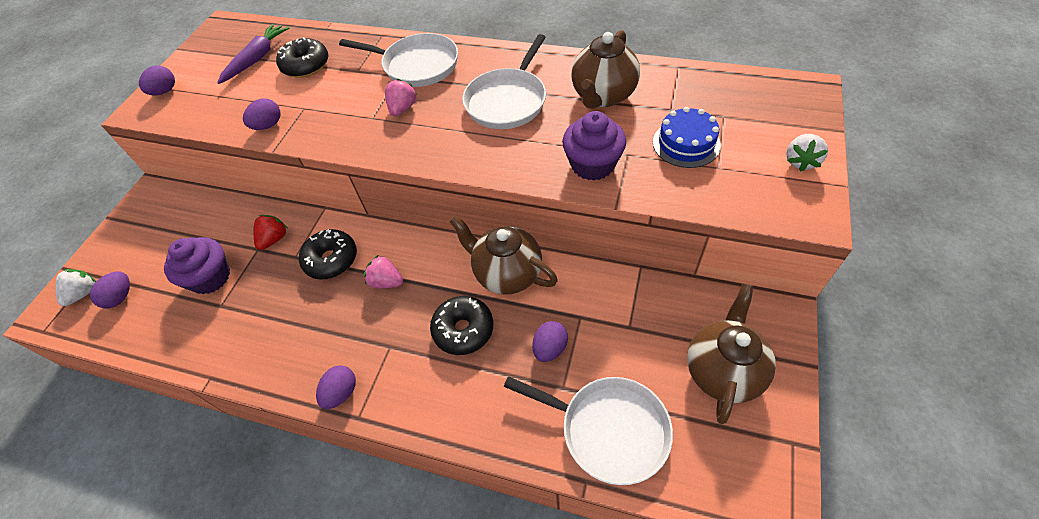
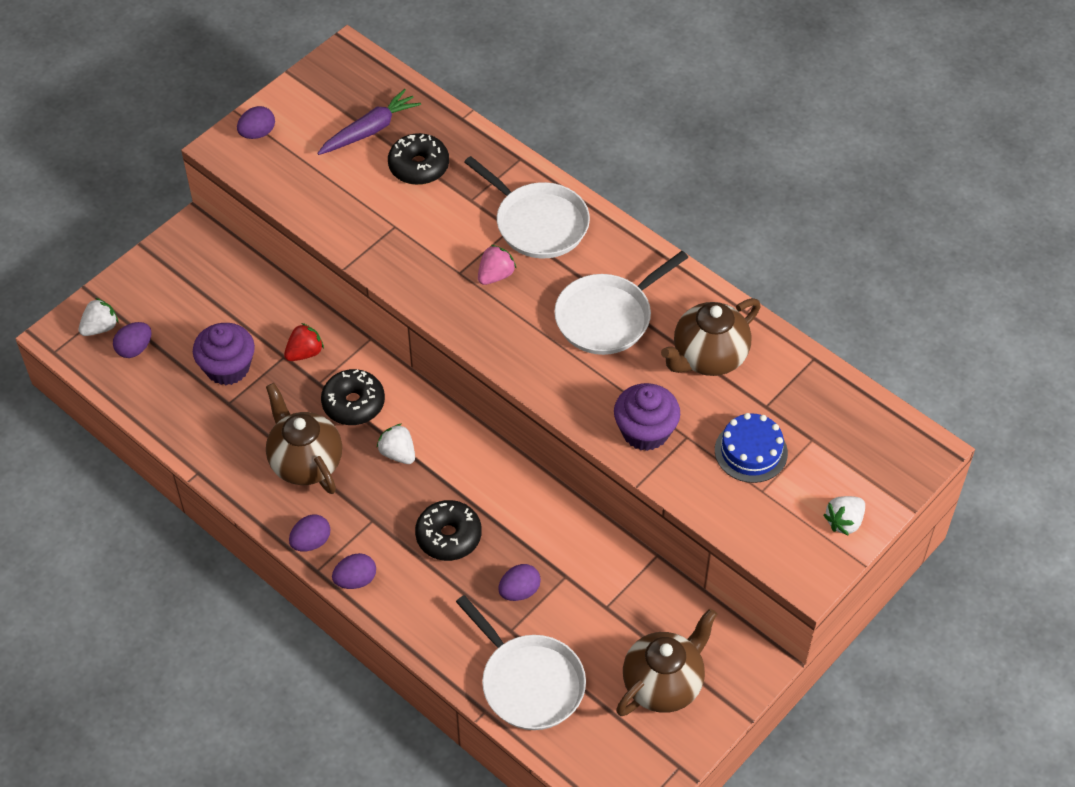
camera: 20 degrees right, 0 degrees up
(268, 125) = (351, 233): purple egg -> purple egg (355, 580)
(386, 282) = (398, 453): pink strawberry -> white strawberry
(507, 274) = (520, 501): brown teapot -> brown teapot (305, 462)

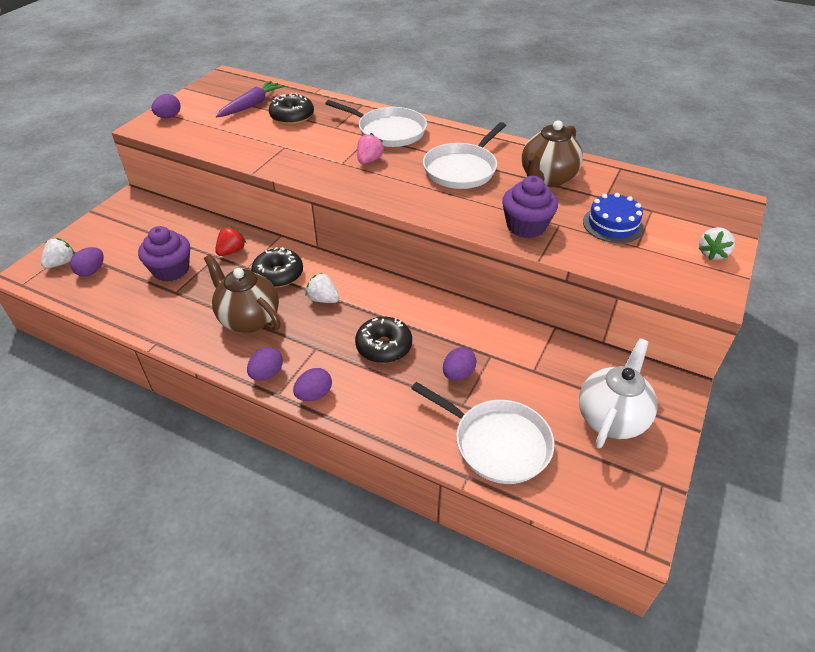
camera: 15 degrees left, 10 degrees down
(663, 684) = (611, 418): brown teapot -> white teapot

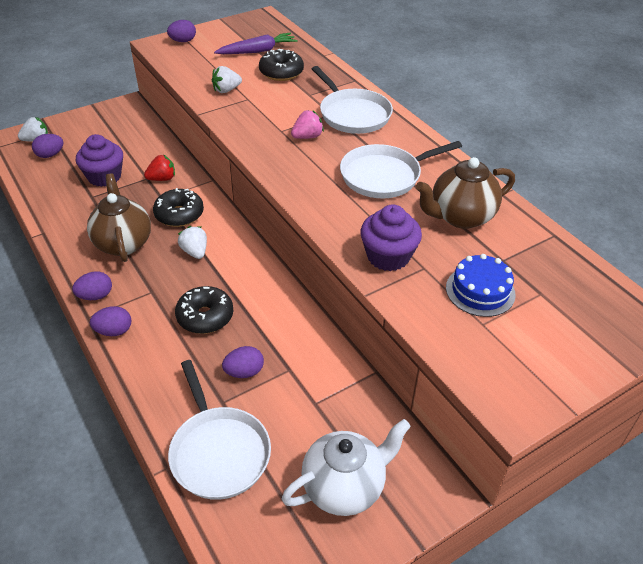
camera: 30 degrees right, 0 degrees up
(712, 253) = (560, 368): white strawberry -> white strawberry (226, 90)

